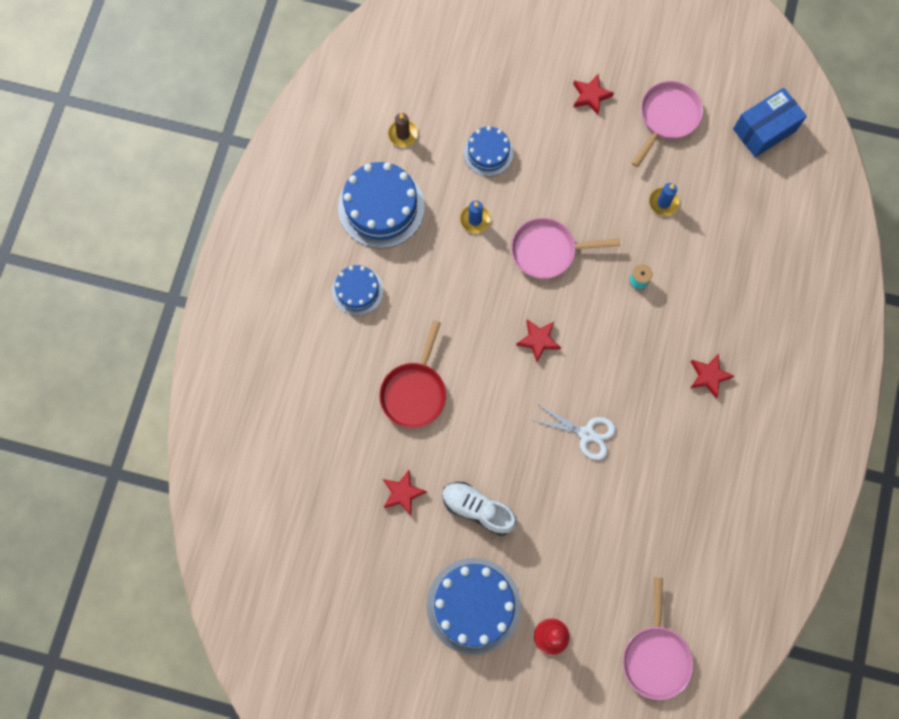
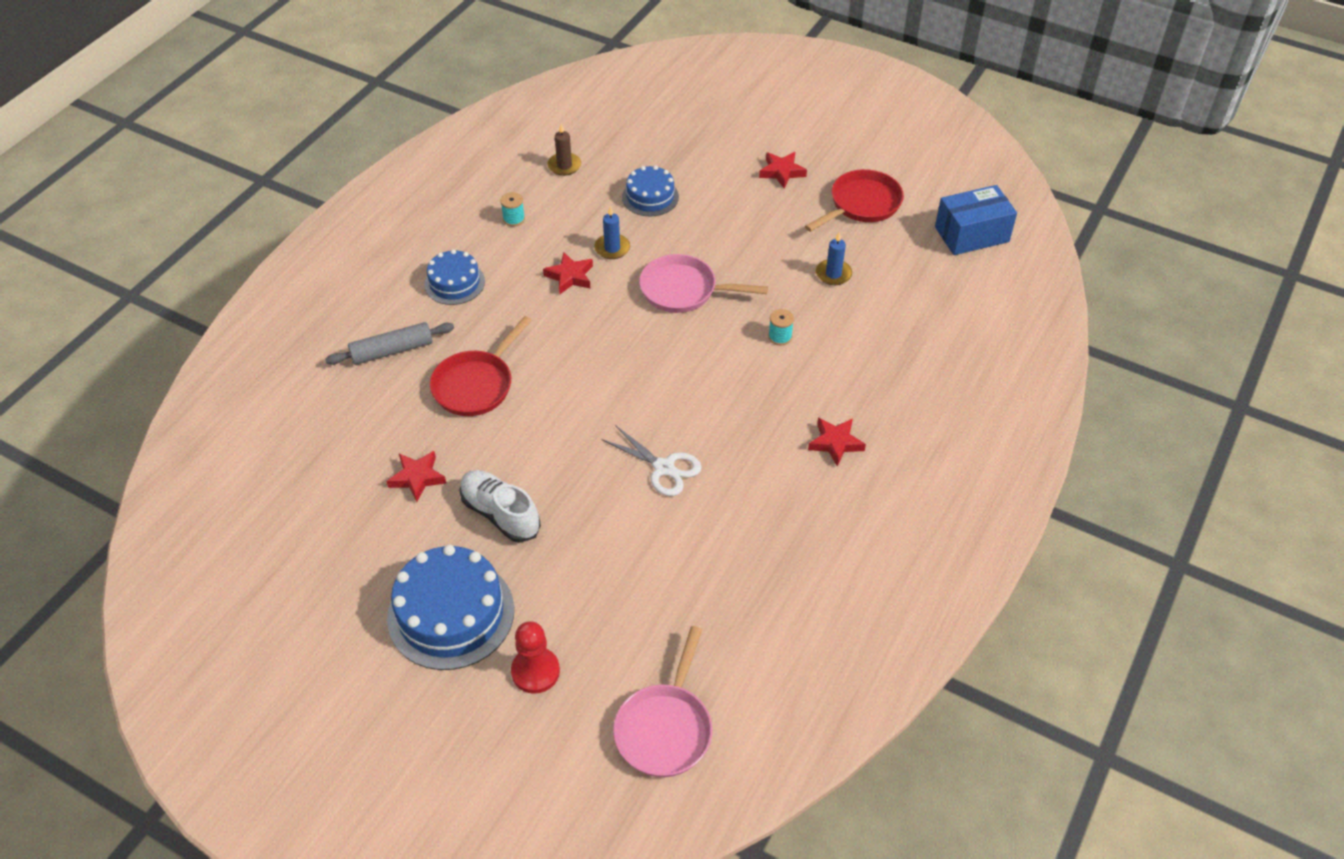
camera: 15 degrees right, 25 degrees down
(334, 375) = (392, 351): none -> grey rolling pin
(381, 207) = (514, 219): blue cake -> turquoise spool
(538, 340) = (640, 367): red star -> red star (570, 276)
(667, 118) = (862, 204): pink pan -> red pan

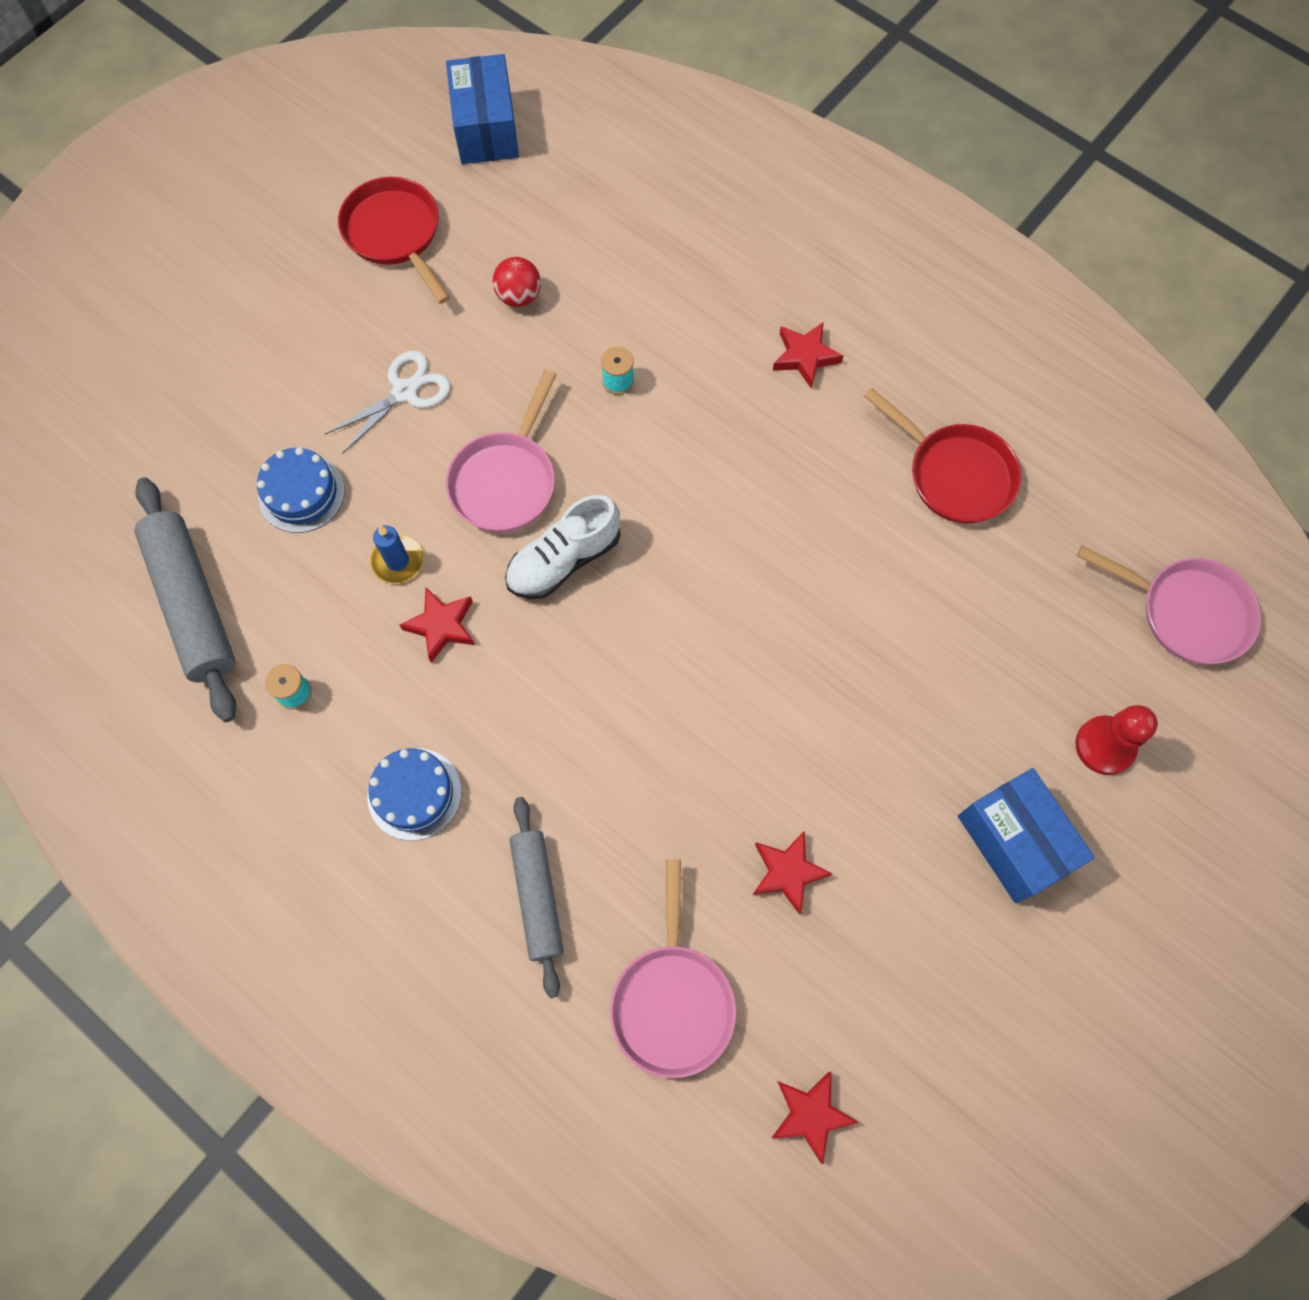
camera: 80 degrees left, 20 degrees up
(327, 426) = (672, 1000): none -> pink pan
(451, 613) = (1014, 841): blue cake -> blue box
(476, 385) = (629, 778): red pan -> red pan (954, 474)
(500, 514) = (864, 765): white shoe -> white shoe (564, 560)
(564, 166) = (192, 604): brown candle -> grey rolling pin
(664, 468) = (815, 555): white scissors -> white scissors (405, 392)
(782, 172) = (300, 314): red star -> red star (810, 1114)
(833, 274) = (519, 296): blue candle -> red ball

